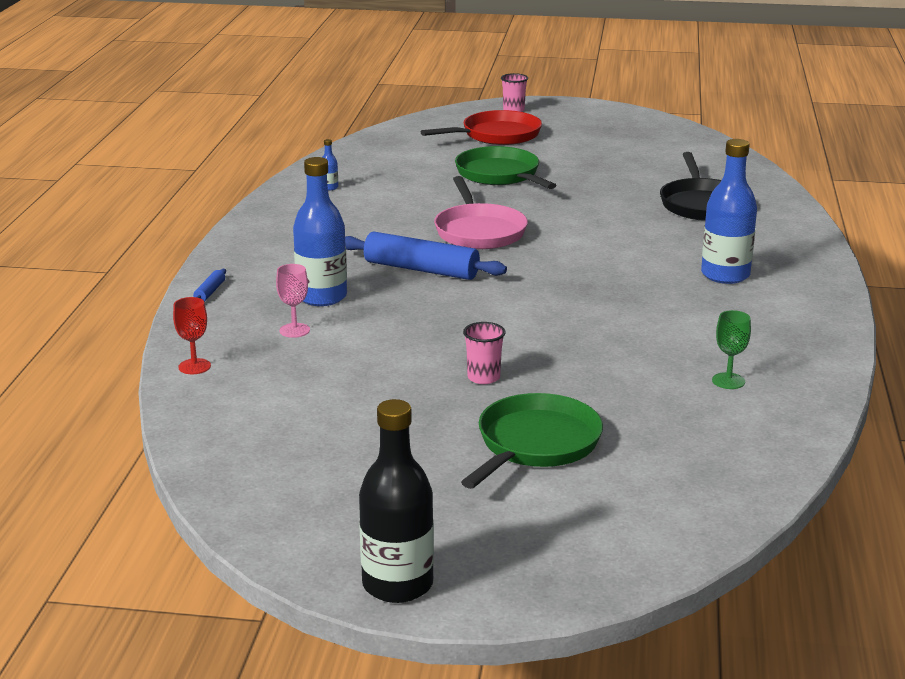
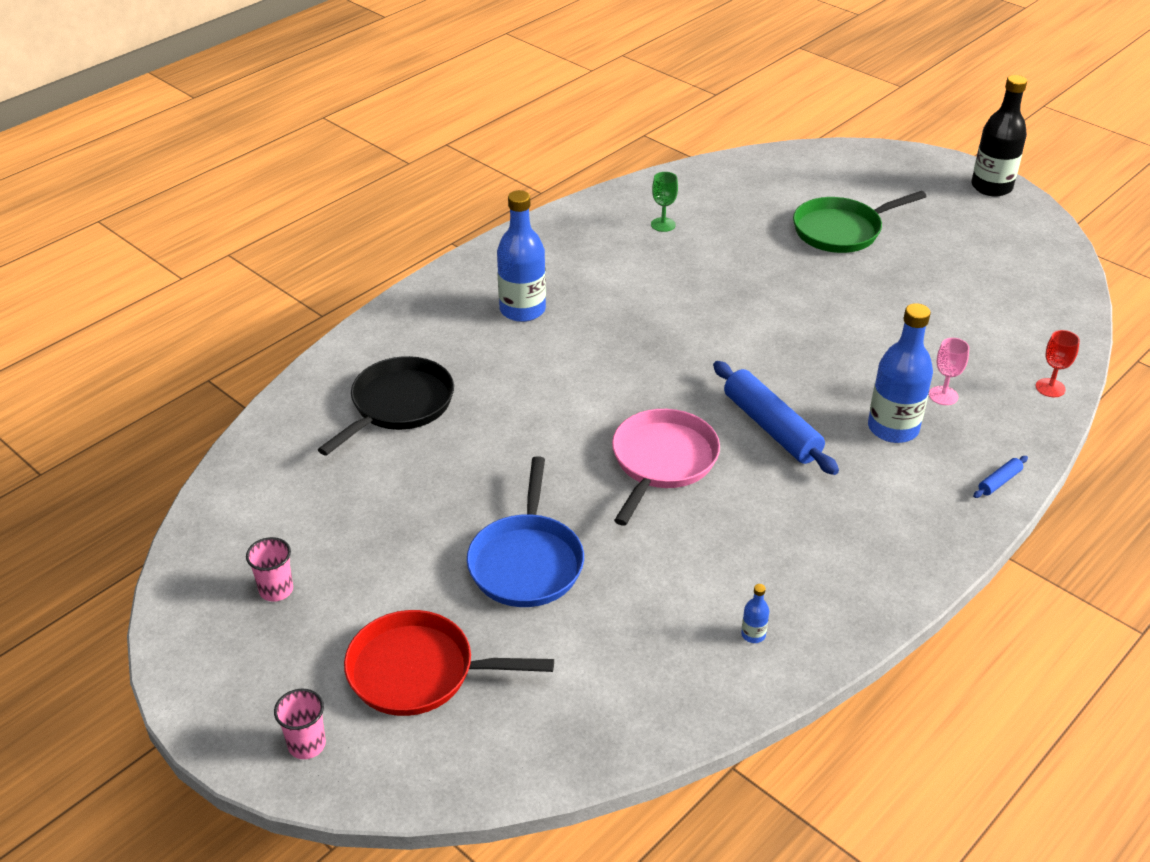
camera: 145 degrees left, 15 degrees up
(483, 377) = (827, 290): pink cup -> pink cup (276, 590)
(500, 175) = (526, 562): green pan -> blue pan

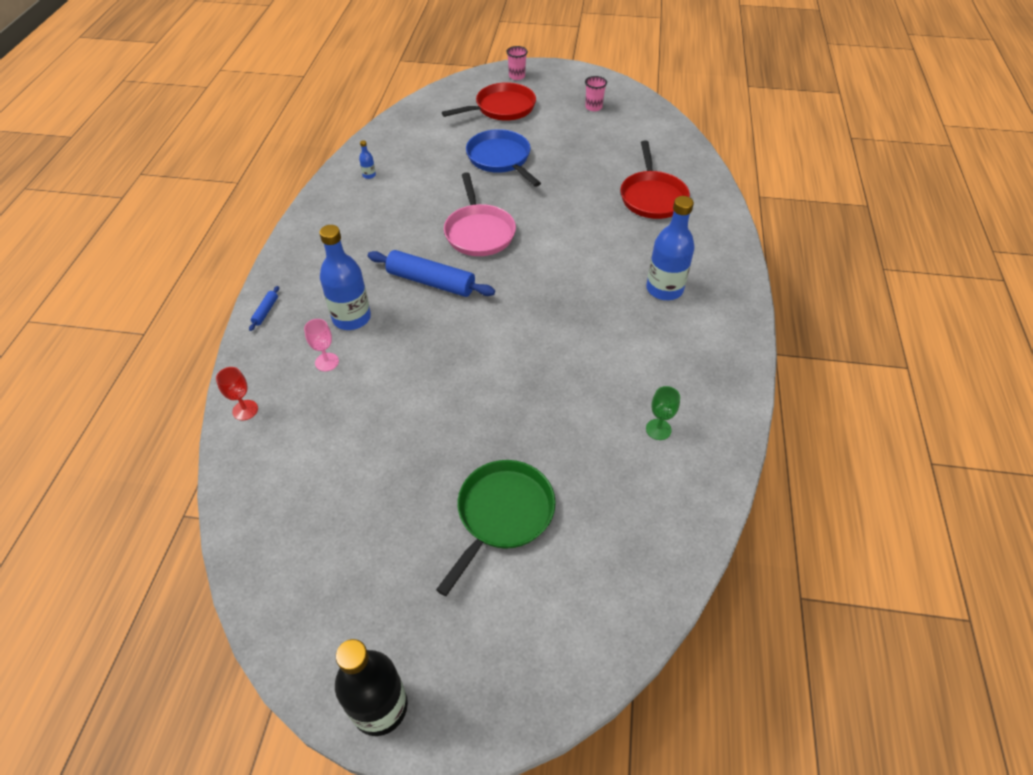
camera: 145 degrees right, 10 degrees up
(398, 405) = (652, 197): black pan -> red pan

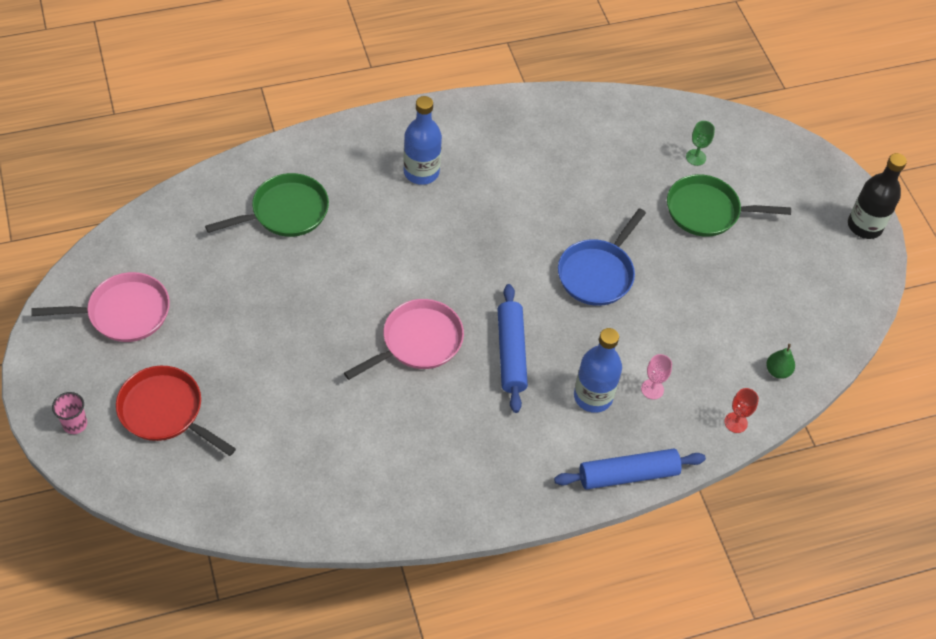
camera: 120 degrees left, 5 degrees up
(265, 311) = (628, 475): blue rolling pin -> blue rolling pin, size x2.32
(266, 476) = (777, 371): none -> green pear
(369, 175) = (373, 494): blue bottle -> none
(500, 159) = (279, 371): blue pan -> blue pan (597, 273)
(593, 107) = (124, 313): pink cup -> pink pan
(652, 197) = (285, 212): red pan -> green pan
(658, 429) = (578, 142): green goblet -> green goblet (696, 157)

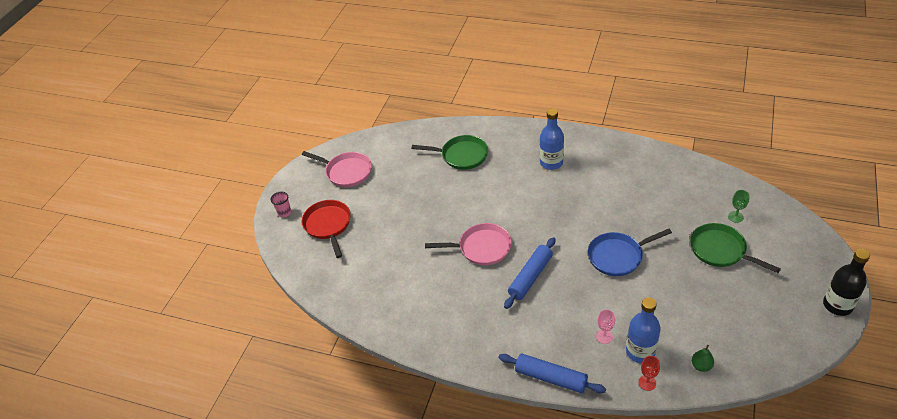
camera: 45 degrees right, 10 degrees down
(593, 396) = (562, 323): blue bottle -> blue bottle (640, 352)

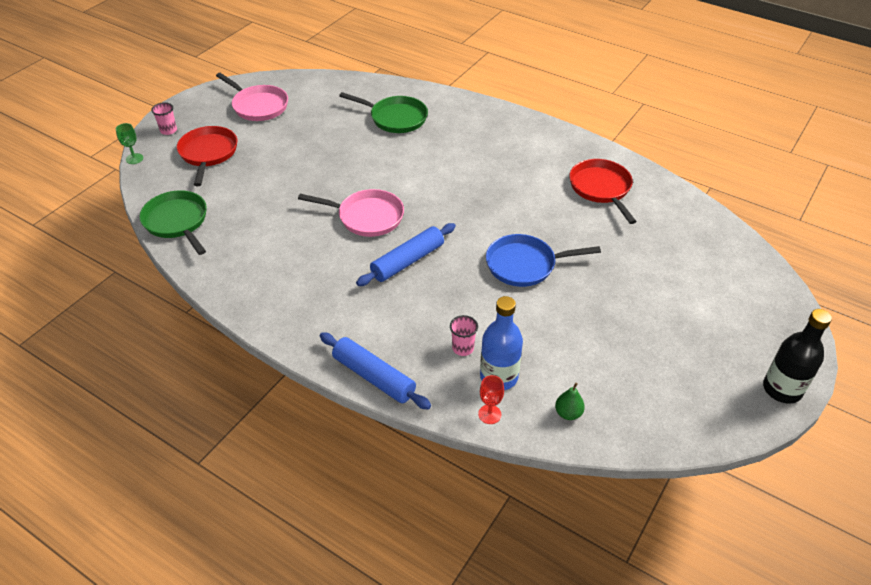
camera: 10 degrees right, 0 degrees up
(551, 163) = (495, 148): blue bottle -> none
(604, 336) = (463, 348): pink goblet -> pink cup
(645, 177) = (601, 188): none -> red pan
(720, 250) = (657, 289): green pan -> green pan (177, 222)
(735, 217) = (694, 257): green goblet -> green goblet (134, 158)

